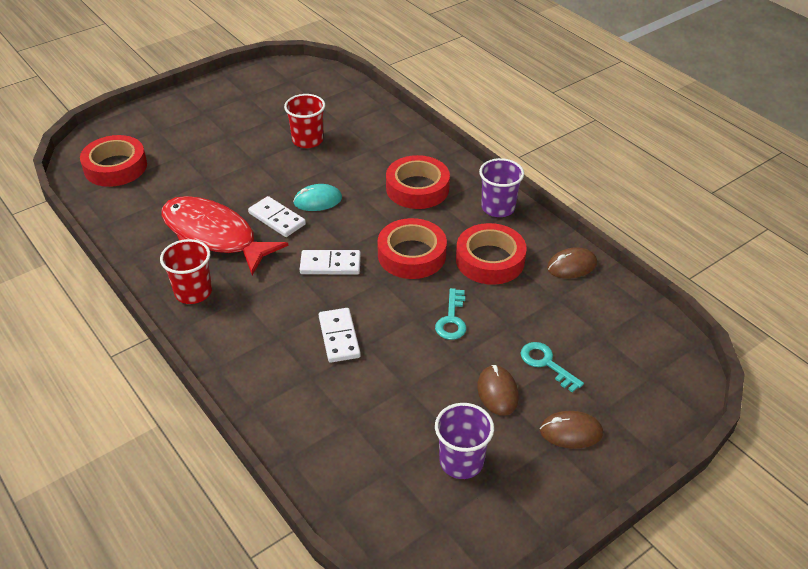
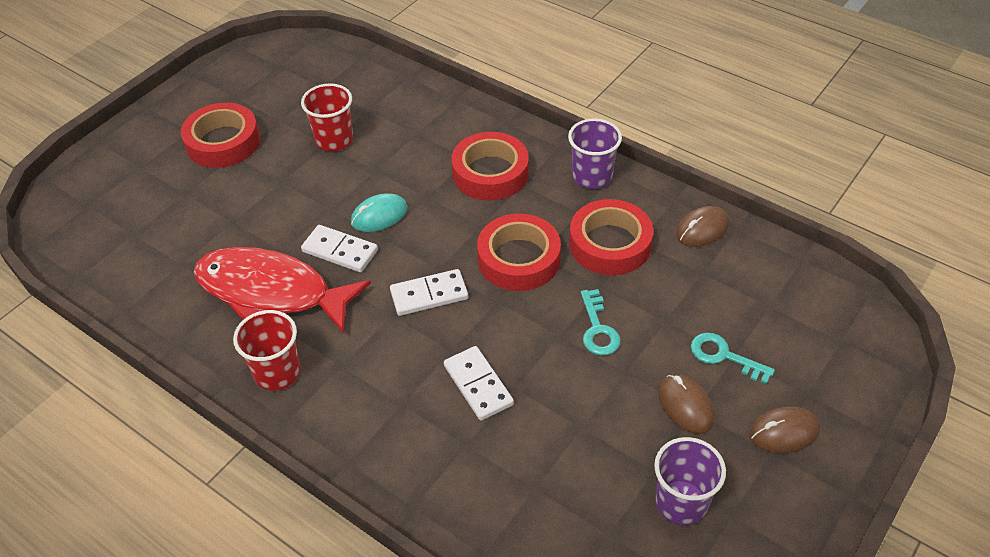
camera: 15 degrees left, 5 degrees up
(115, 167) = (106, 229): red tape -> red tape (223, 142)

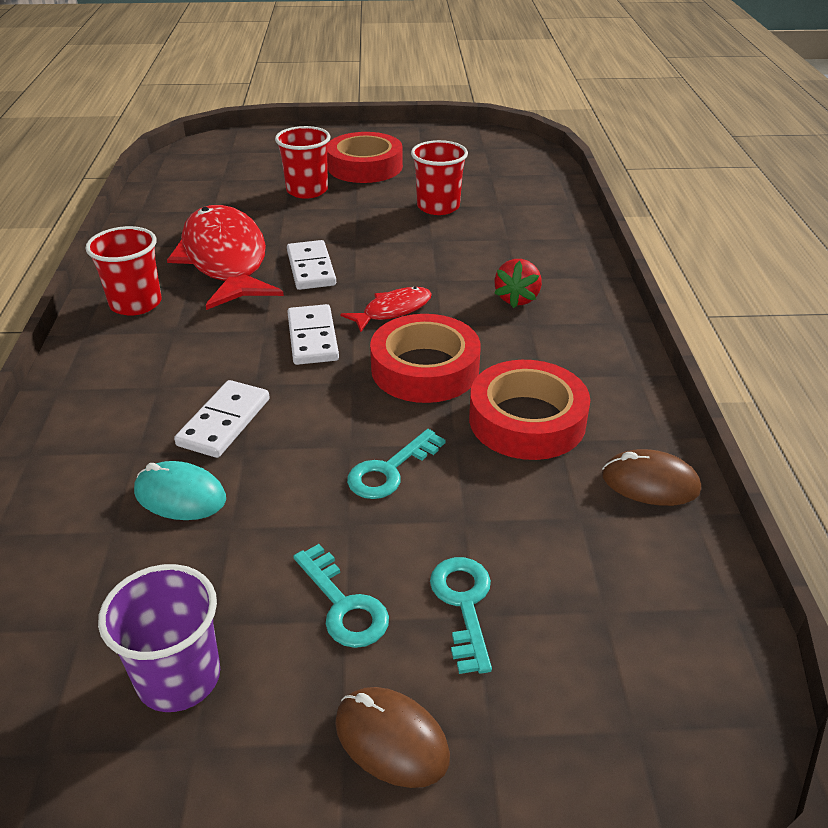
camera: 50 degrees right, 10 degrees down
(220, 194) = (307, 190): none -> red cup
(379, 215) = (378, 267): turquoise mouse -> turquoise mouse (180, 495)
(429, 295) = (312, 338): white domino -> white domino turned 45 degrees clockwise
(440, 238) = (393, 311): none -> red fish
(490, 173) = (517, 298): red tape -> red strawberry
(592, 176) = (608, 361): purple cup -> none
(685, 406) = (344, 605): brown mouse -> turquoise key

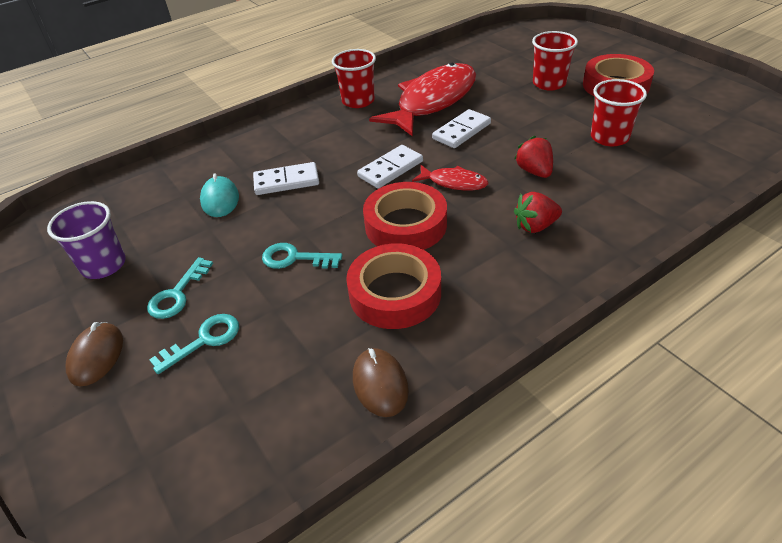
camera: 60 degrees right, 5 degrees up
(436, 262) = (534, 171): none -> red strawberry

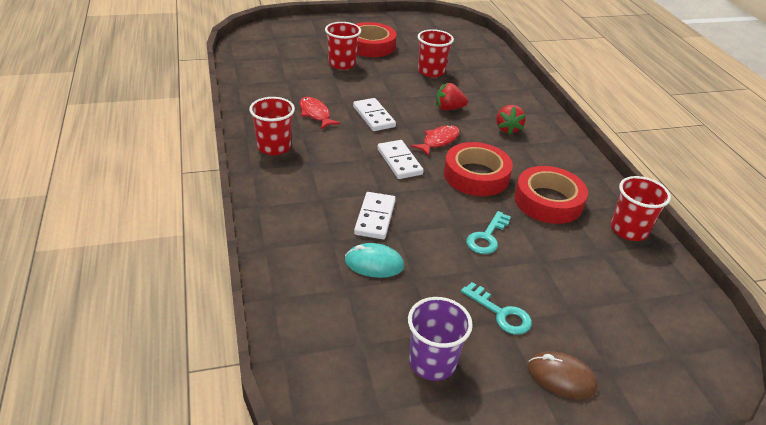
camera: 75 degrees left, 5 degrees down
(204, 340) = (563, 305): turquoise key -> none
(380, 384) = (629, 230): brown mouse -> red cup
(432, 101) = (315, 114): red fish -> red fish, size x0.46

